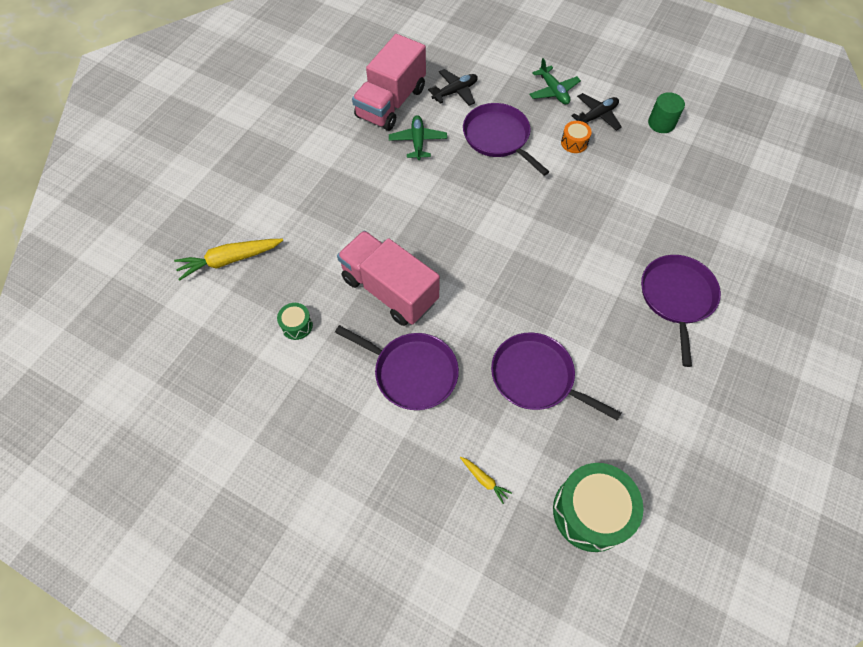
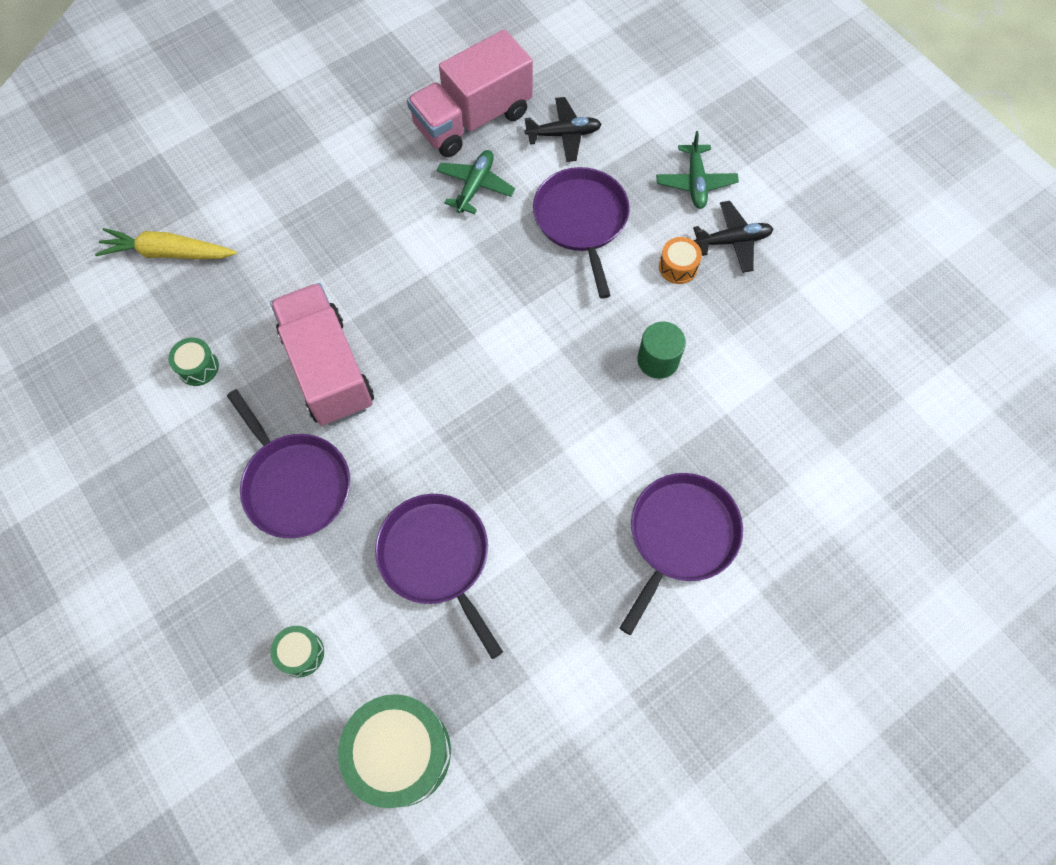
camera: 25 degrees right, 5 degrees up
(484, 480) = (301, 653): yellow carrot -> green drum
(661, 123) = (817, 286): green cylinder -> green cylinder (658, 360)

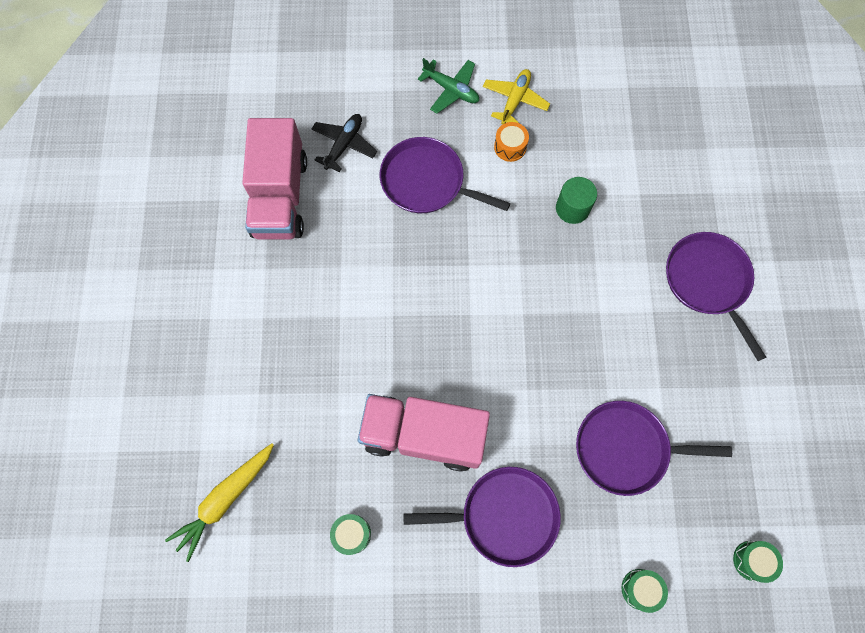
camera: 55 degrees left, 5 degrees up
(400, 752) = (752, 560): green drum -> green drum, size x0.48
(475, 186) = (342, 233): green plane -> none
(732, 241) = (515, 100): black plane -> yellow plane

